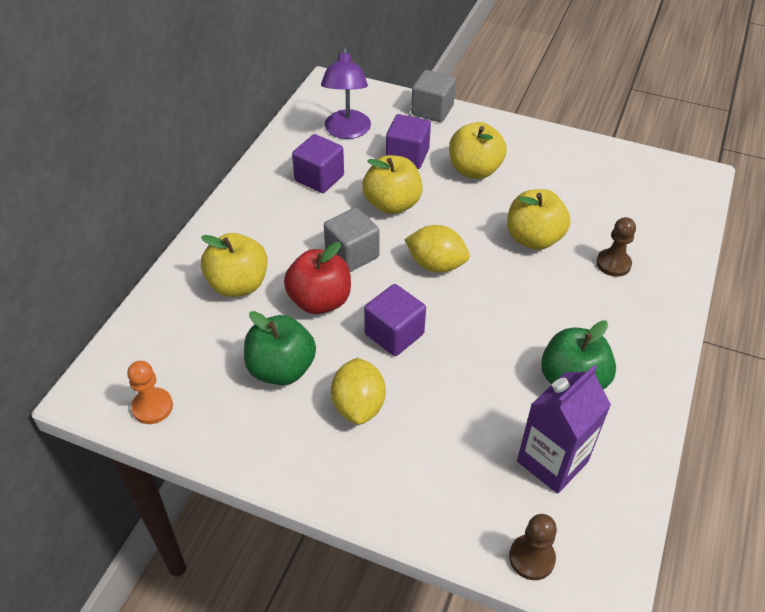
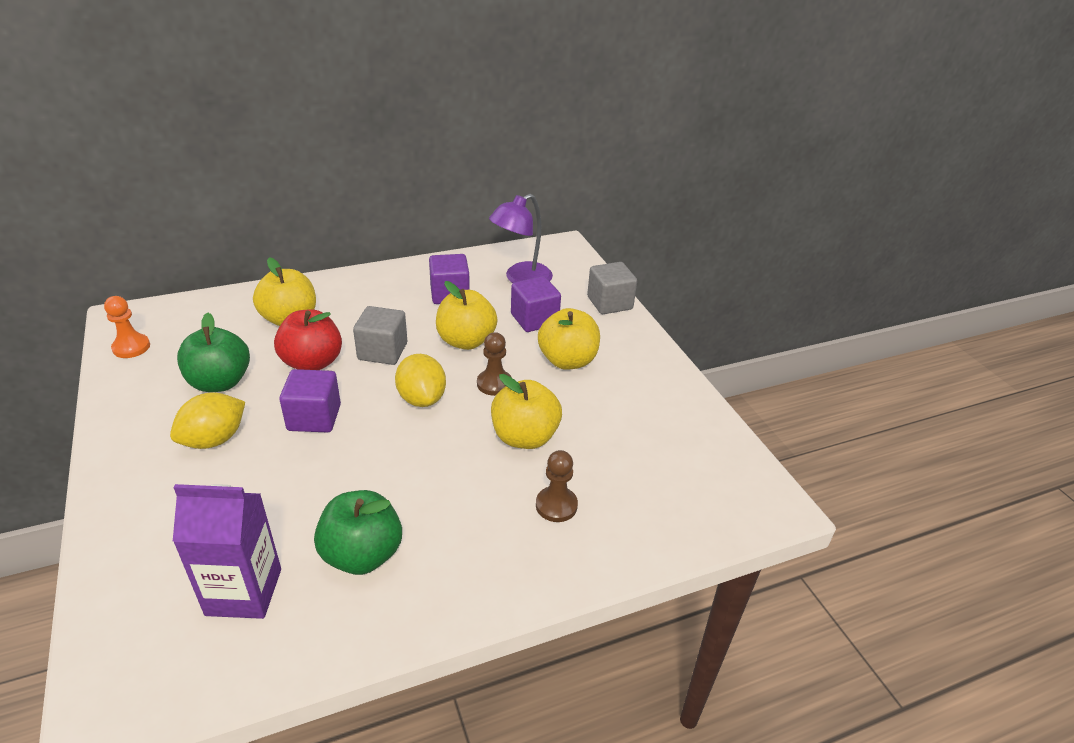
camera: 45 degrees right, 10 degrees down
(531, 558) = (110, 636): brown pawn -> brown pawn (494, 384)

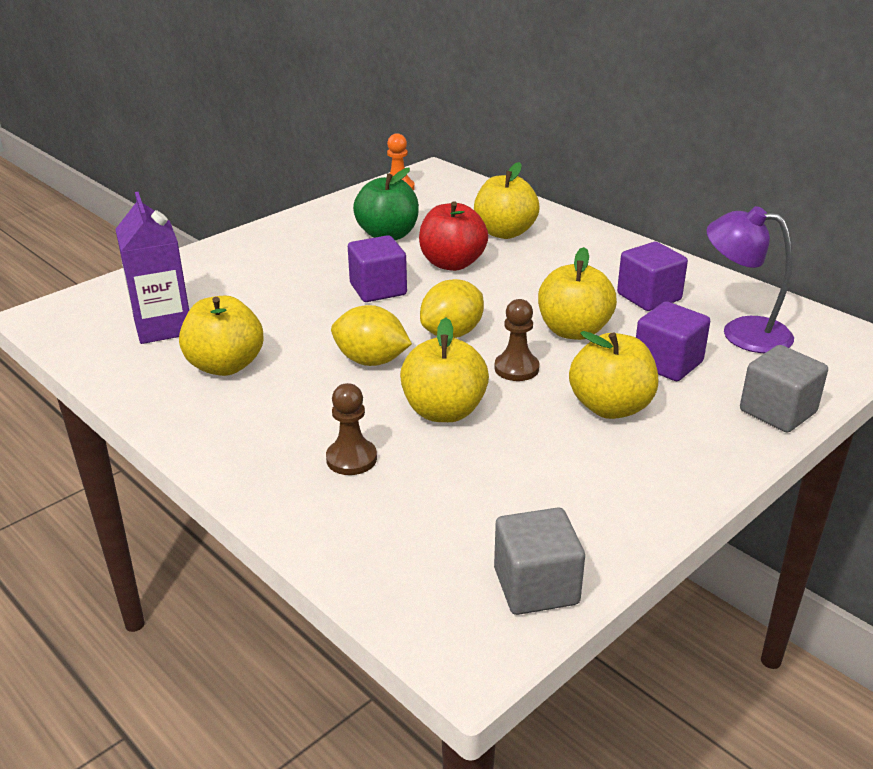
camera: 70 degrees right, 5 degrees down
(214, 439) = (317, 258): yellow lemon -> yellow lemon (371, 361)
(362, 555) = (225, 366): green apple -> yellow apple
(382, 351) = (505, 291): grey cube -> grey cube (536, 586)

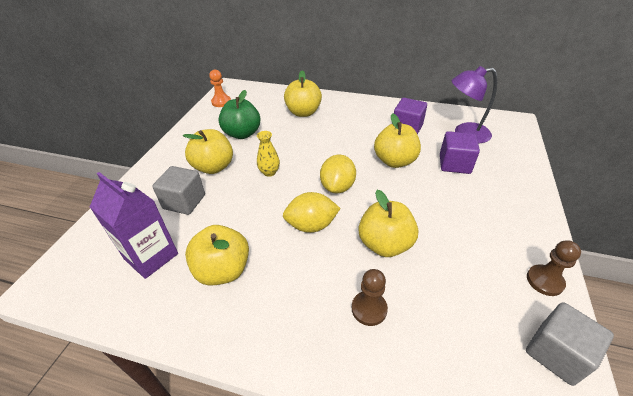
camera: 30 degrees left, 10 degrees up
(378, 289) = (269, 172): purple cube -> yellow vase
(452, 263) = (294, 140): red apple -> none
(516, 368) = (392, 197): brown pawn -> brown pawn (544, 281)
(610, 407) = (459, 202): yellow apple -> yellow apple (213, 167)
(777, 411) = (525, 173): grey cube -> grey cube (184, 202)

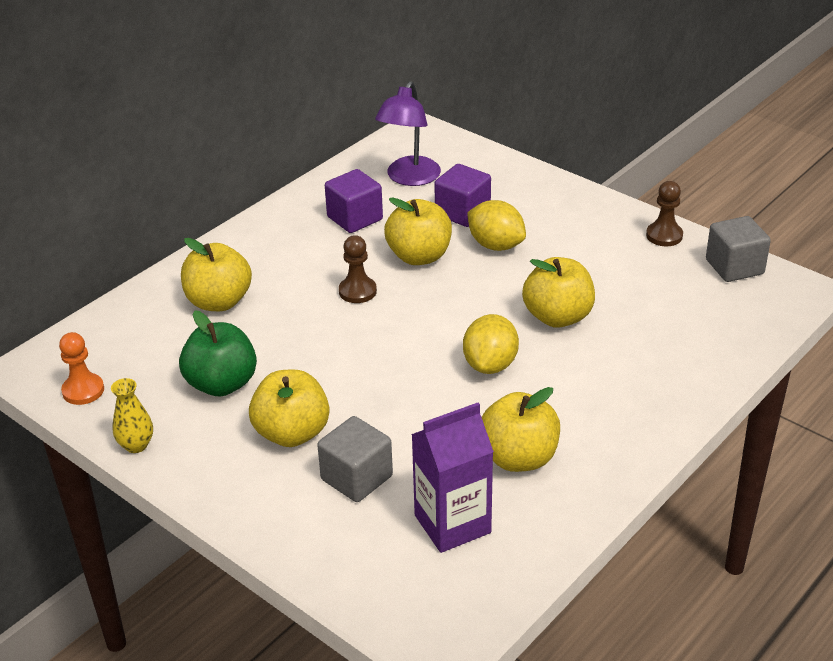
camera: 65 degrees left, 5 degrees down
(269, 172) = (352, 376): yellow vase -> yellow vase (136, 445)
(337, 187) = (433, 322): yellow lemon -> yellow lemon (496, 245)
(369, 309) = (635, 358): brown pawn -> brown pawn (357, 291)

